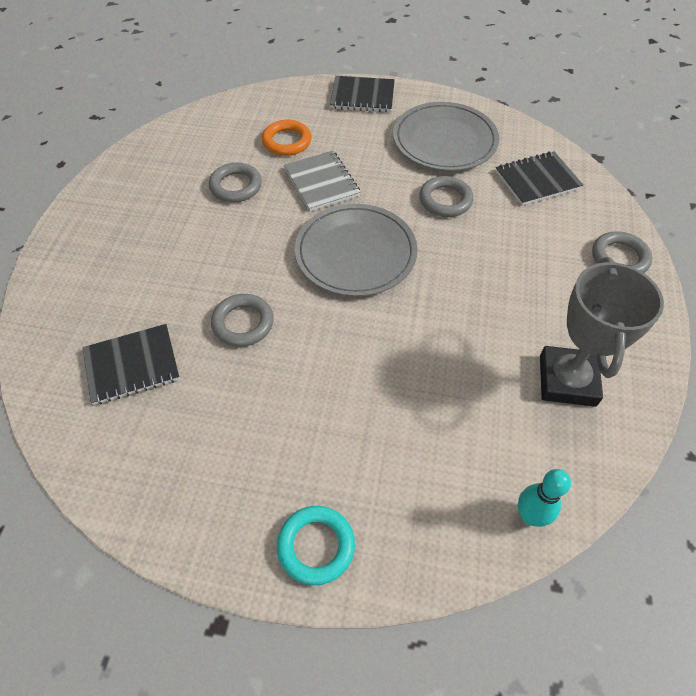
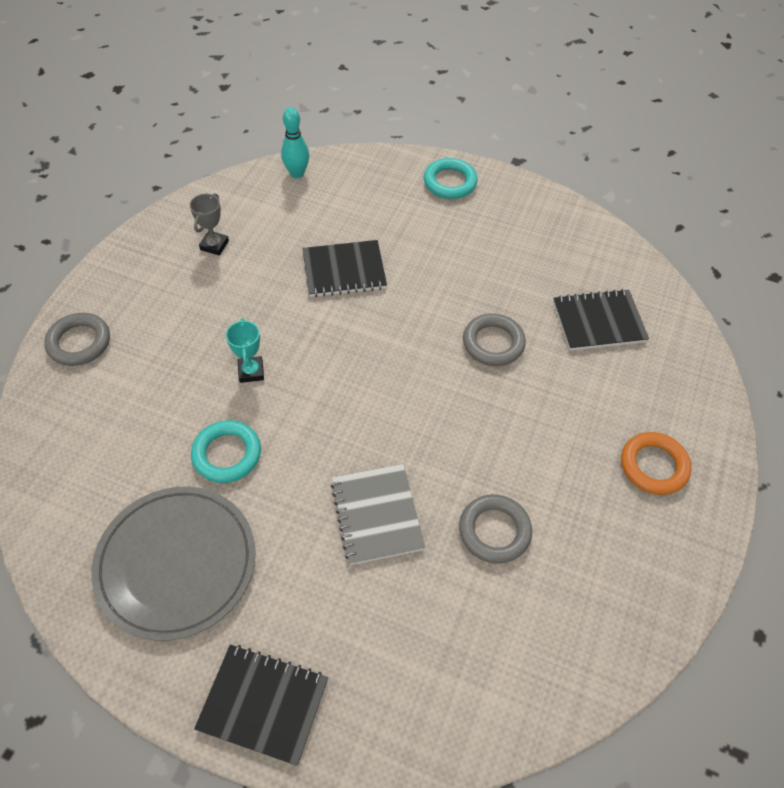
camera: 170 degrees left, 0 degrees up
(287, 141) = (412, 610): orange ring -> orange ring (653, 466)
(355, 253) = (361, 400): grey plate -> none
(445, 200) = (227, 454): grey ring -> turquoise ring
(458, 259) = (251, 371): none -> turquoise trophy
(537, 180) = (93, 463): black notebook -> black notebook (344, 270)
(567, 380) = (214, 245): grey trophy -> grey trophy, size x0.46

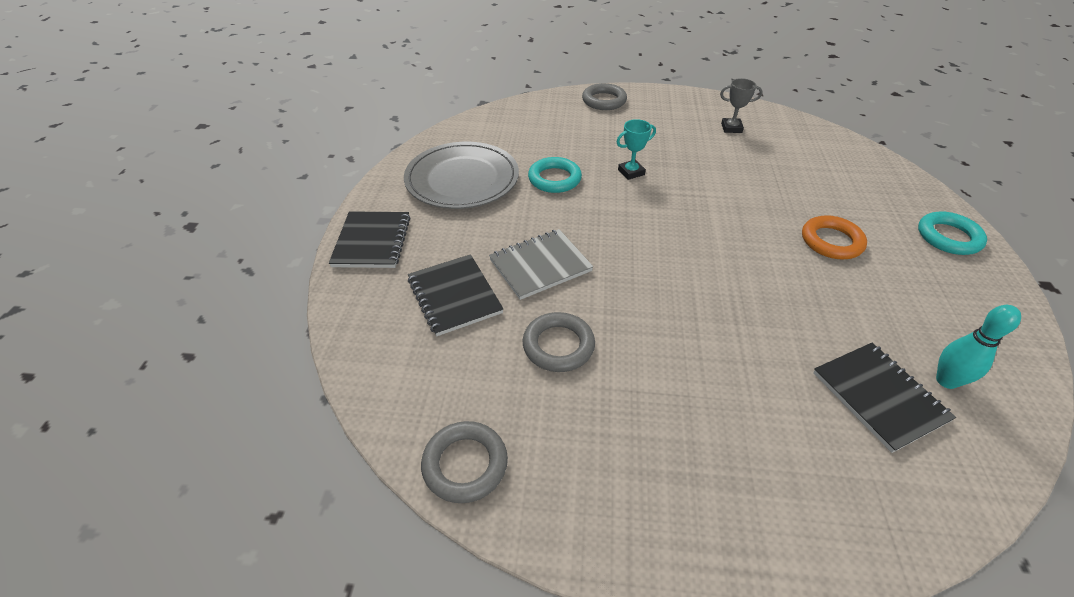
camera: 75 degrees right, 10 degrees down
(297, 173) = (847, 147): turquoise bowling pin -> turquoise bowling pin (946, 381)
(344, 270) = (769, 195): black notebook -> black notebook (454, 296)
(493, 343) = (771, 307): grey ring -> grey ring (465, 464)
(653, 466) = (709, 483): orange ring -> orange ring (831, 241)

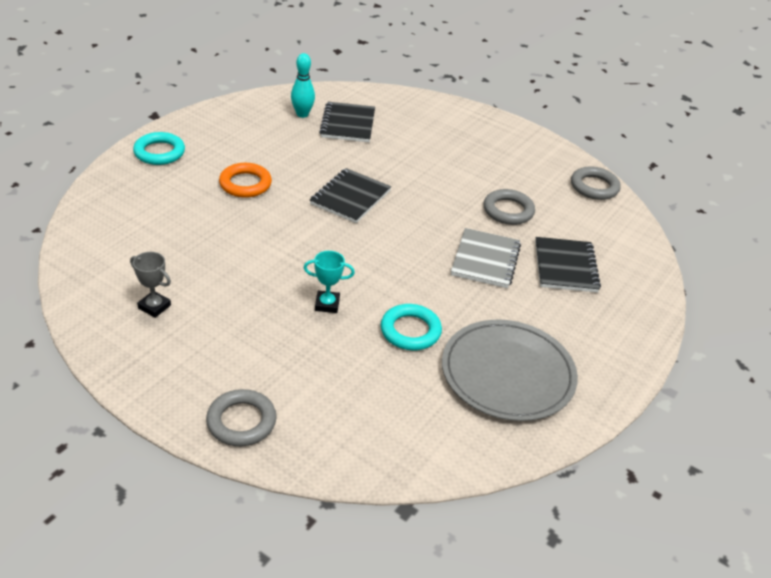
camera: 155 degrees left, 5 degrees down
(372, 241) = (623, 340): black notebook -> black notebook (350, 197)
(540, 265) = (485, 260): grey notebook -> grey notebook turned 75 degrees counterclockwise

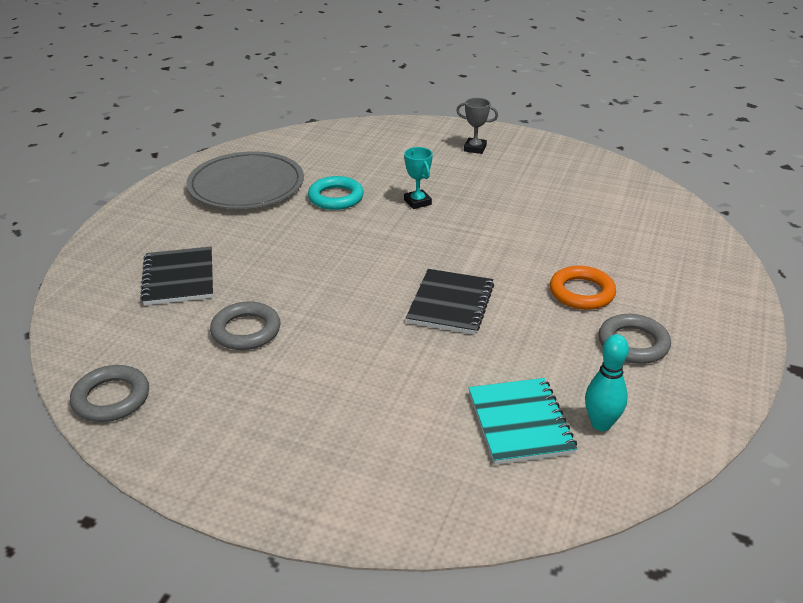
camera: 170 degrees right, 5 degrees down
(154, 307) = (557, 176): grey trophy -> grey trophy (475, 148)
(159, 152) = (717, 309): turquoise ring -> none
(241, 421) = (437, 133): grey ring -> grey ring (633, 343)
(327, 304) = (417, 202): turquoise trophy -> turquoise trophy turned 75 degrees clockwise
(348, 124) = (520, 423): black notebook -> turquoise notebook
(485, 260) = (272, 267): grey notebook -> none

